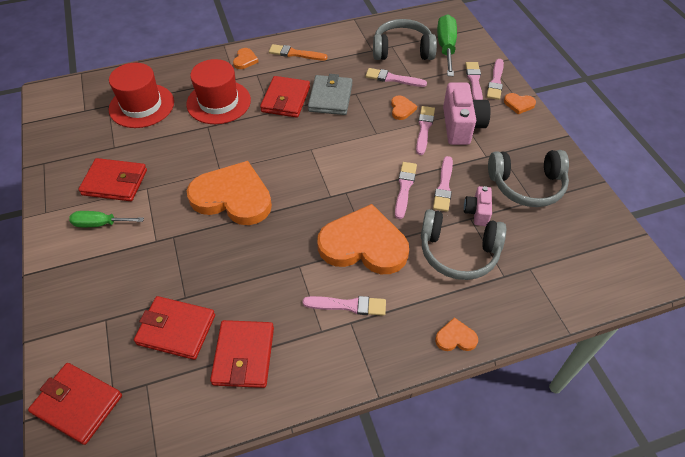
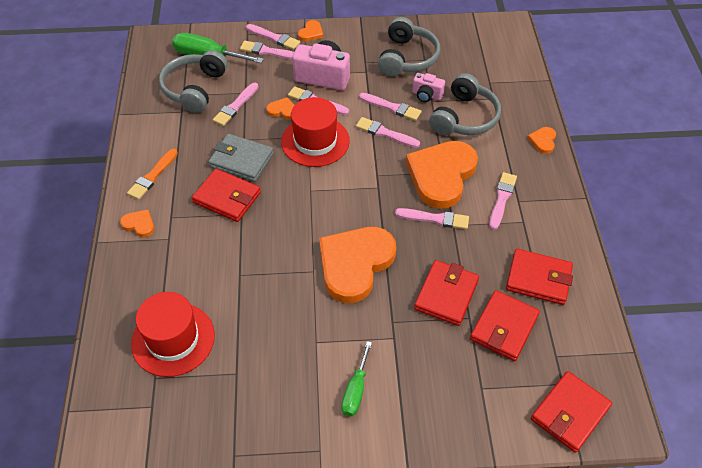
camera: 75 degrees left, 0 degrees up
(115, 182) = (296, 373): red wallet -> red wallet (446, 295)
(218, 102) = (203, 259): red hat -> red hat (315, 141)
(303, 249) = (435, 219): none -> pink brush

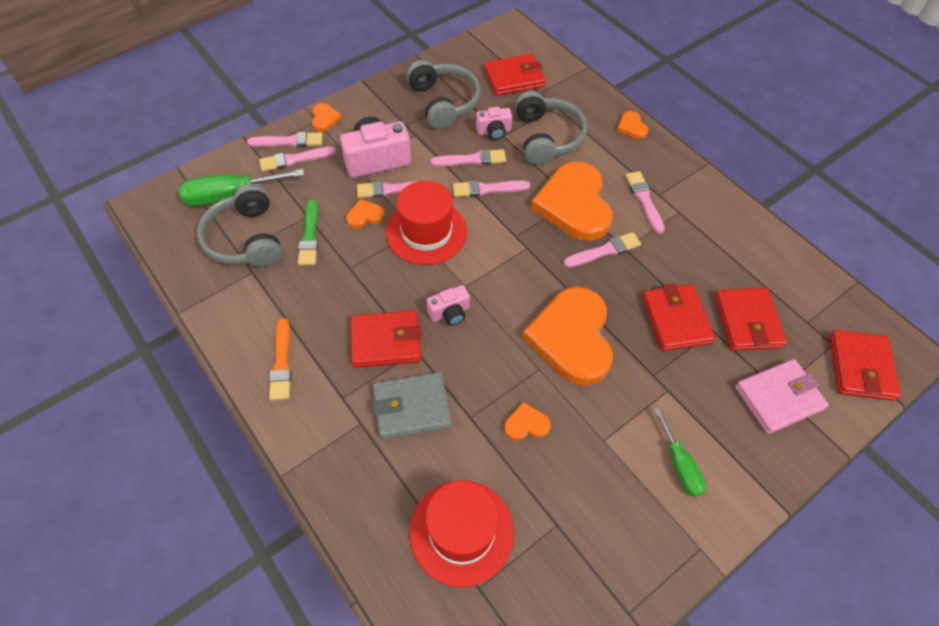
camera: 35 degrees left, 5 degrees up
(139, 224) = (313, 426): orange heart -> orange heart (526, 424)
(235, 106) = (309, 236): pink brush -> green brush
(241, 160) = (367, 292): grey wallet -> grey wallet (412, 407)
(284, 202) = (450, 313): none -> pink camera
(476, 393) = (778, 398): none -> pink wallet
(538, 279) = (736, 259): red wallet -> red wallet (514, 78)

